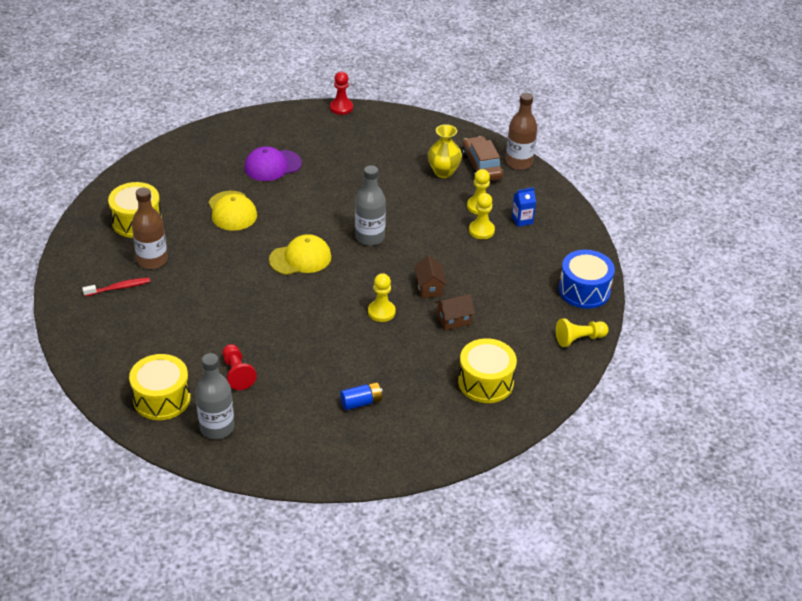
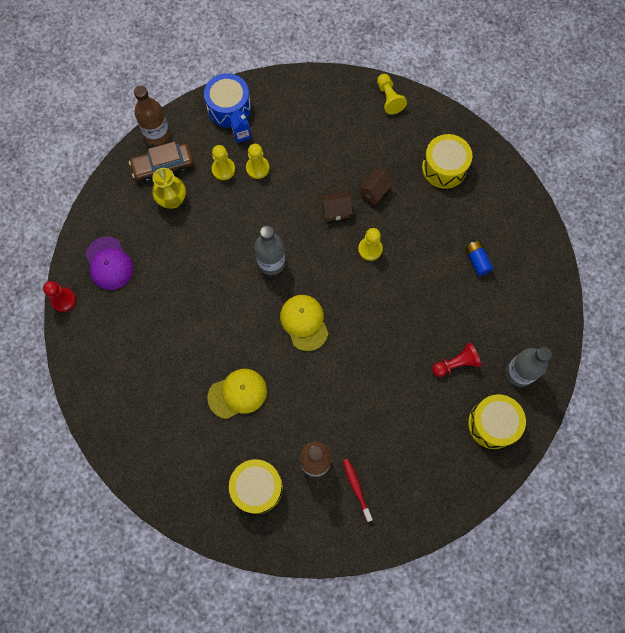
camera: 90 degrees left, 30 degrees up
(272, 165) = (164, 361): purple cap -> purple cap (109, 263)
(454, 320) = (374, 191): brown house -> brown house turned 60 degrees clockwise
(584, 290) = (331, 91): blue drum -> blue drum (229, 108)

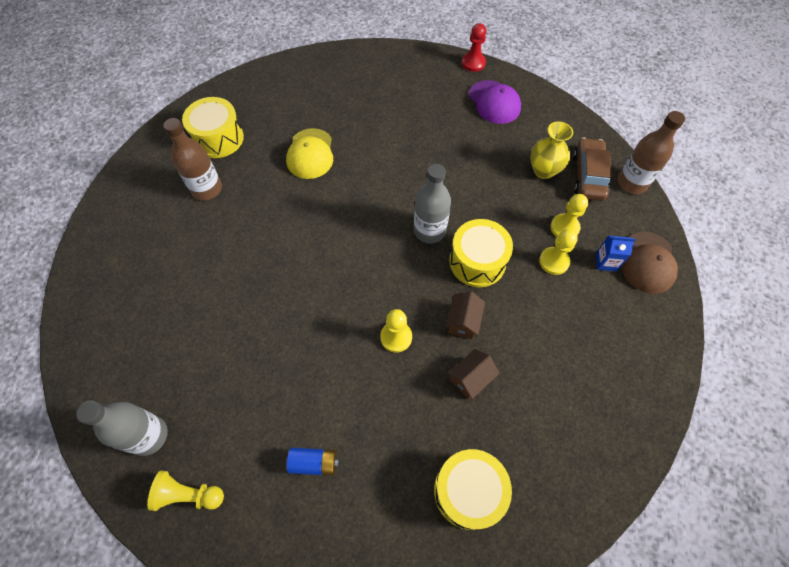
camera: 115 degrees right, 10 degrees down
(109, 263) = (494, 102): purple cap -> purple cap turned 120 degrees counterclockwise
(229, 108) = (648, 262): blue drum -> brown cap
(304, 322) = (347, 234): yellow cap -> none
(356, 488) = (159, 212): red toothbrush -> none
(374, 191) = (470, 379): brown house -> brown house turned 75 degrees clockwise
(389, 98) = (609, 467): yellow pawn -> yellow pawn (188, 494)
(456, 363) = (208, 366): red pawn -> none
(492, 424) = (119, 371): yellow drum -> yellow drum (477, 262)

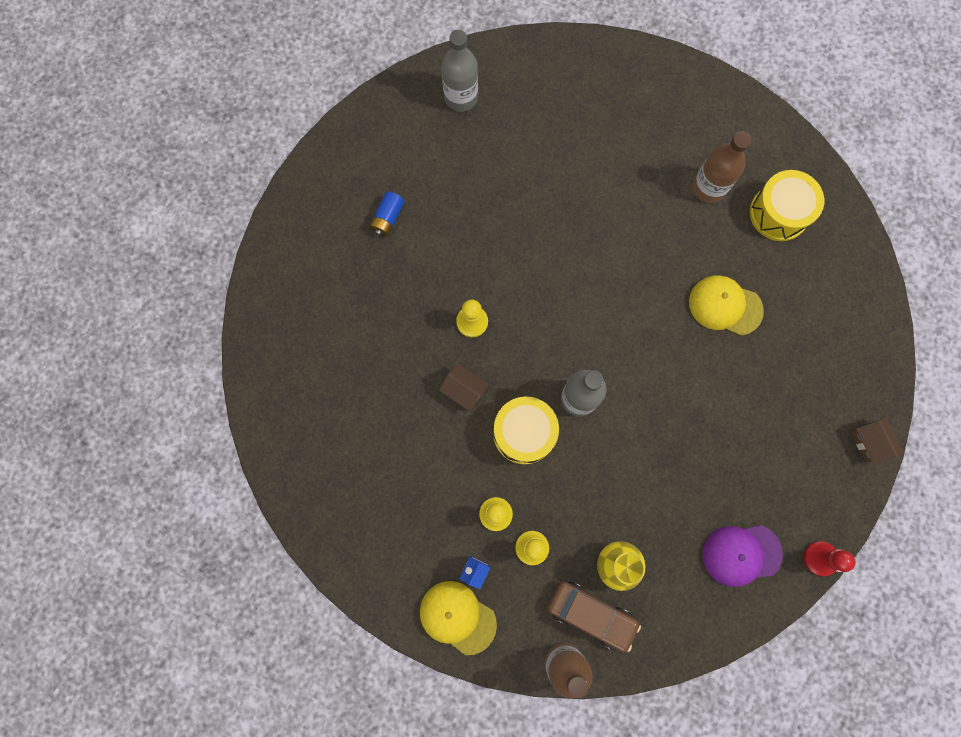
camera: 110 degrees right, 15 degrees up
(188, 494) = (401, 119): yellow pawn -> none
(468, 491) = (316, 332): yellow drum -> none
(470, 379) = (406, 374): brown house -> brown house (869, 442)
(648, 262) = (457, 617): brown cap -> yellow cap

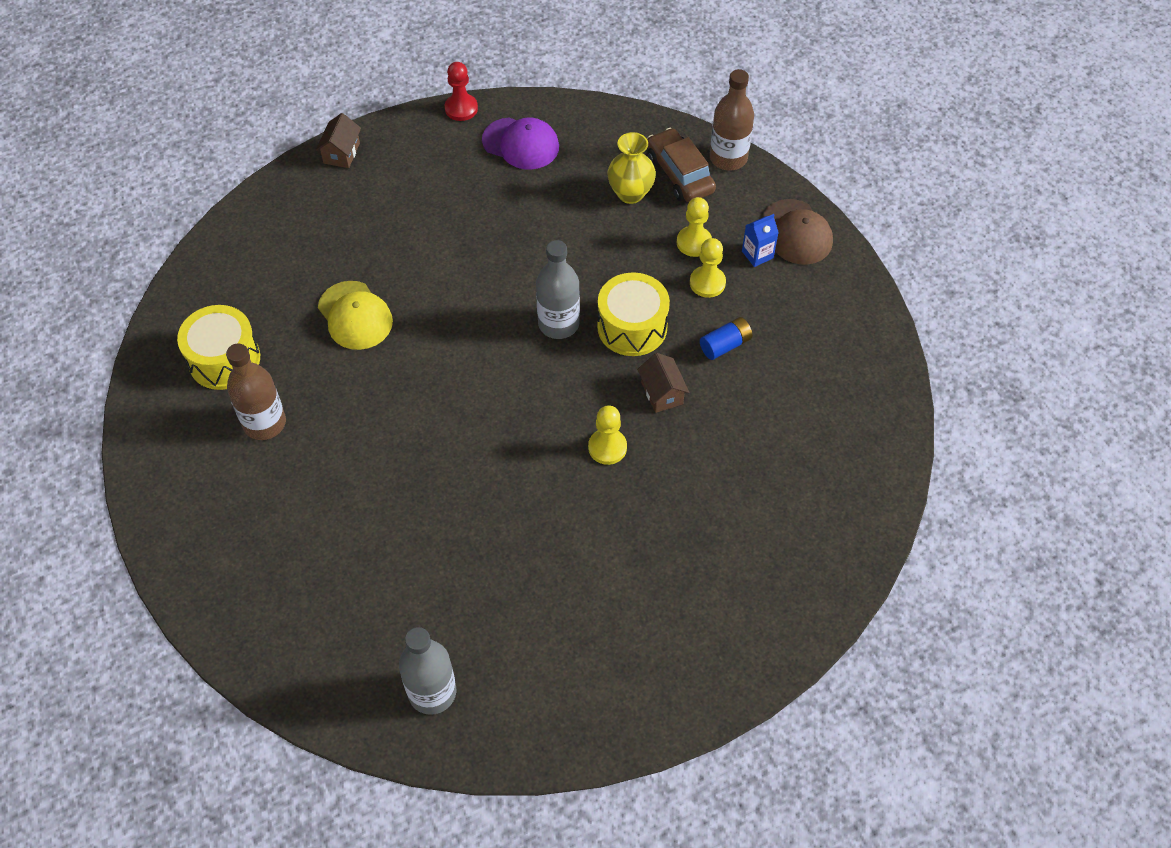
camera: 145 degrees left, 20 degrees down
(388, 218) = (619, 606): blue battery -> blue battery (725, 345)
(457, 617) = (797, 232): yellow cap -> brown cap

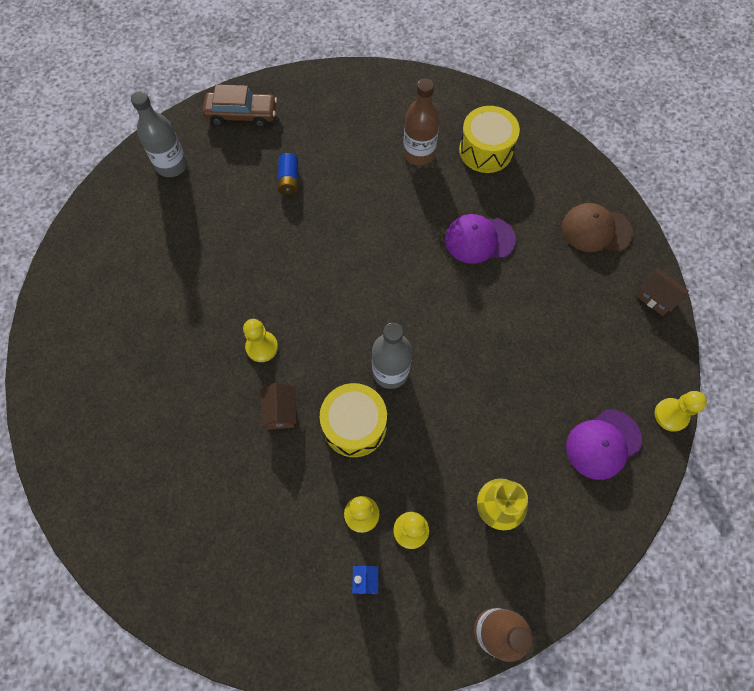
camera: 120 degrees right, 10 degrees up
(355, 316) = (479, 239): yellow cap -> purple cap
(461, 108) = (671, 415): red pawn -> yellow pawn
(662, 393) = (281, 412): brown house -> brown house turned 75 degrees clockwise
(679, 174) = (497, 568): brown car -> brown car (242, 115)
(725, 345) = (292, 489): blue battery -> blue battery (289, 180)
(797, 232) = (369, 637): brown cap -> brown cap (596, 230)

